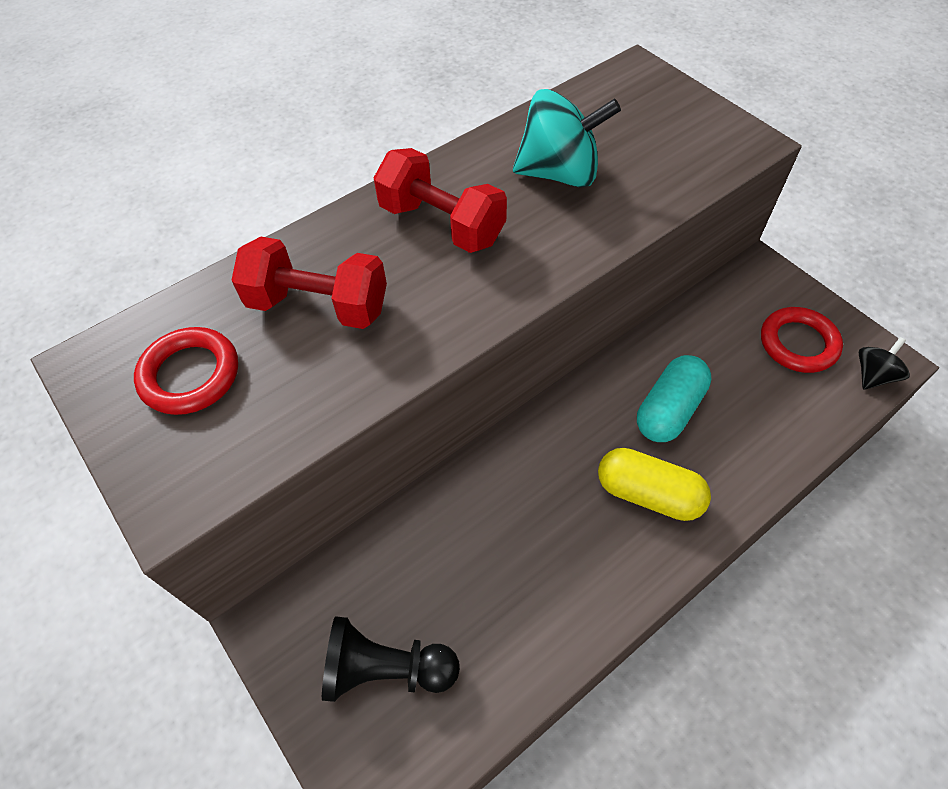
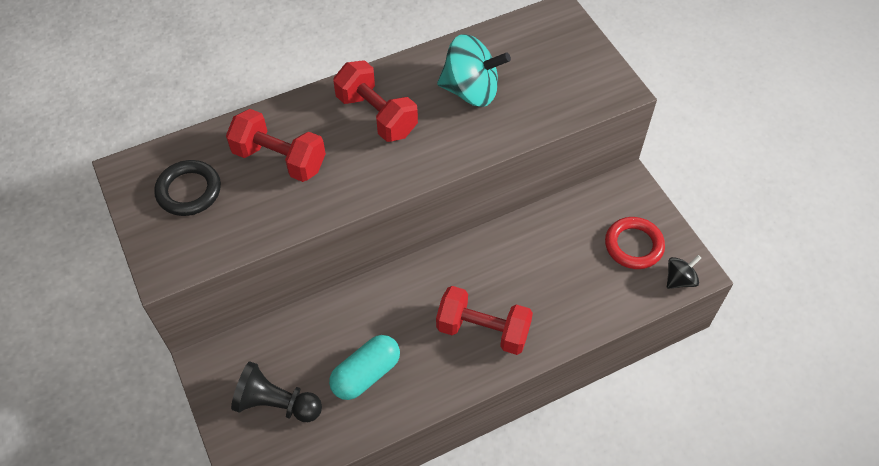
camera: 10 degrees right, 0 degrees up
(190, 375) = (189, 191): red ring -> black ring
(648, 494) = (483, 330): yellow capsule -> red dumbbell
(669, 409) = (519, 275): turquoise capsule -> turquoise capsule (366, 374)

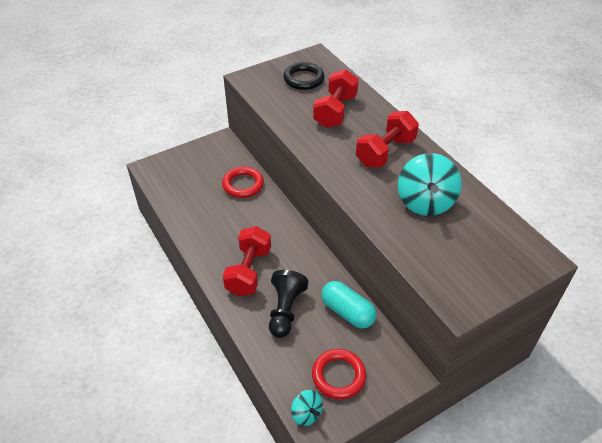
camera: 85 degrees right, 10 degrees down
(276, 403) = (194, 172): black pawn -> black pawn (285, 310)
(317, 333) = (243, 185): none -> red ring
(366, 374) = (214, 211): turquoise capsule -> turquoise capsule (347, 312)
(679, 280) = (306, 413): black spinning top -> turquoise spinning top

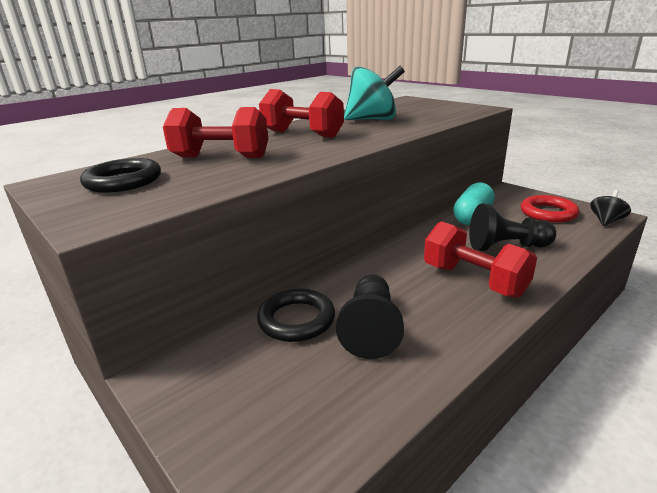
camera: 100 degrees left, 20 degrees down
(222, 211) = (371, 329): none -> black pawn
(243, 185) = (296, 320): red ring -> black ring
(249, 271) = (474, 280): red dumbbell -> red dumbbell turned 45 degrees clockwise
(306, 413) = (606, 221): turquoise spinning top -> black spinning top

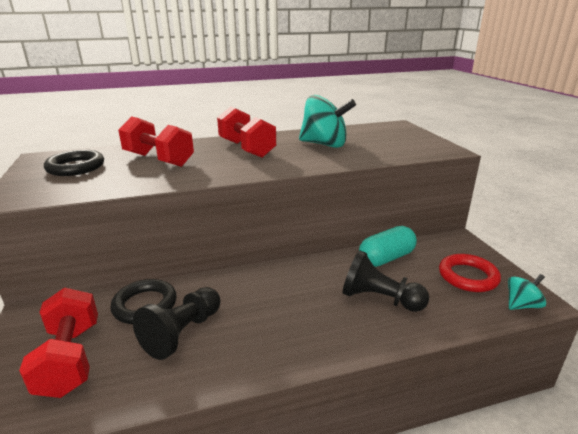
camera: 25 degrees right, 0 degrees up
(474, 280) = (309, 321): red dumbbell -> red dumbbell (70, 359)
(606, 221) = (521, 305): black spinning top -> turquoise spinning top

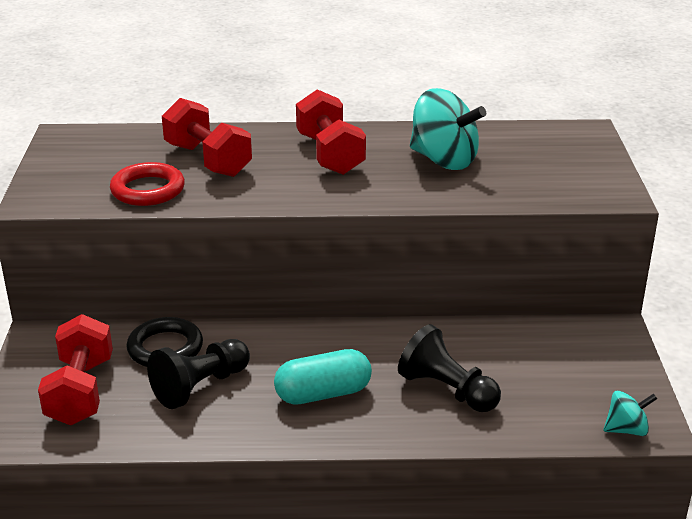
camera: 15 degrees right, 5 degrees up
(76, 167) = (105, 160): black ring -> none
(386, 258) = (490, 339): turquoise capsule -> turquoise capsule (323, 393)
(468, 276) = (585, 382): red ring -> red ring (148, 190)

